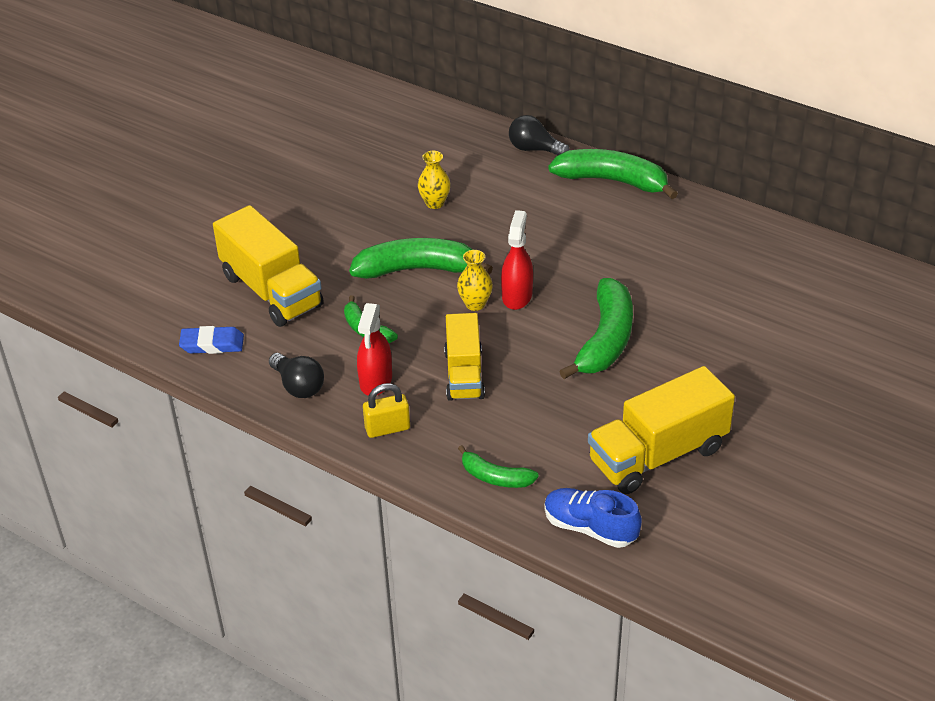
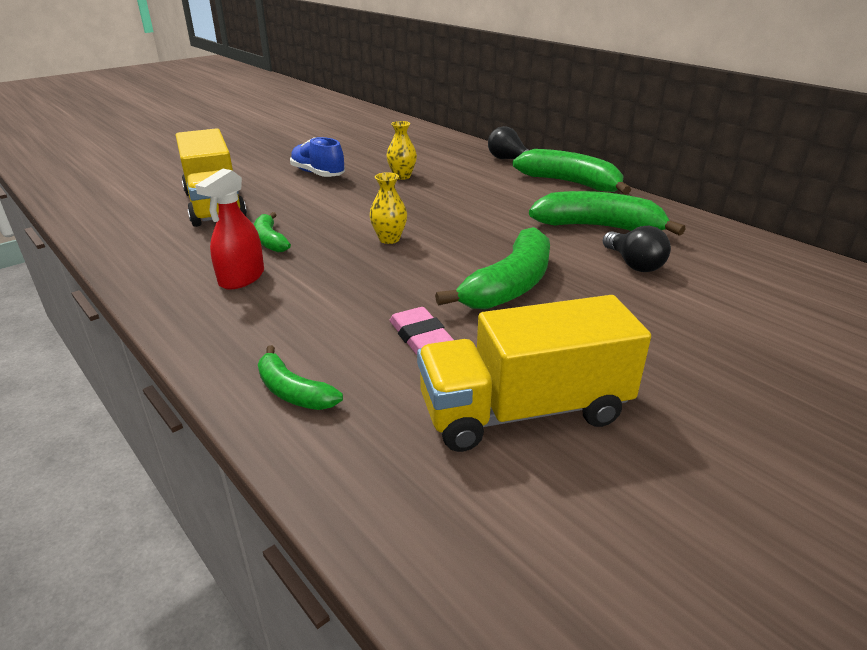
camera: 15 degrees right, 10 degrees down
(212, 344) = (124, 229): blue eraser -> none
(298, 386) = (164, 269): black light bulb -> black light bulb (633, 264)
(387, 428) = (214, 318): yellow padlock -> none
(417, 269) = (354, 210): green banana -> green banana (598, 227)
(464, 374) = (336, 288): yellow truck -> none
(517, 296) = (435, 239): red spray bottle -> none
(559, 409) = (420, 337): none -> pink eraser
(590, 528) = (377, 487): blue shoe -> blue shoe (318, 174)

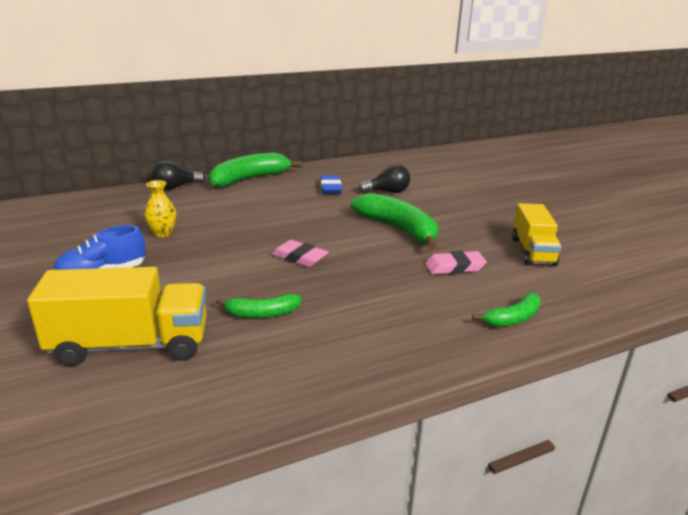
camera: 75 degrees left, 5 degrees down
(242, 278) = (335, 333): red spray bottle -> none
(389, 239) = (299, 257): yellow vase -> pink eraser
(524, 411) = (533, 251): yellow truck -> yellow truck, size x0.66
(598, 227) = (330, 188): green banana -> blue eraser

